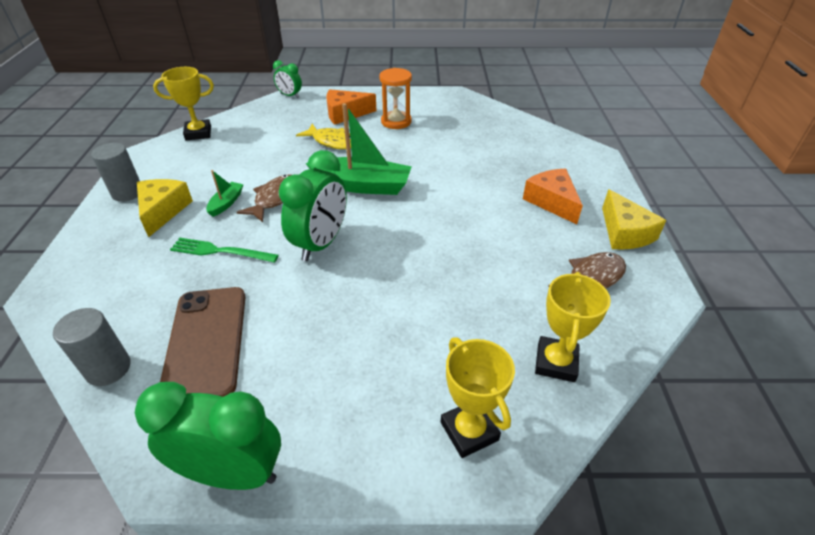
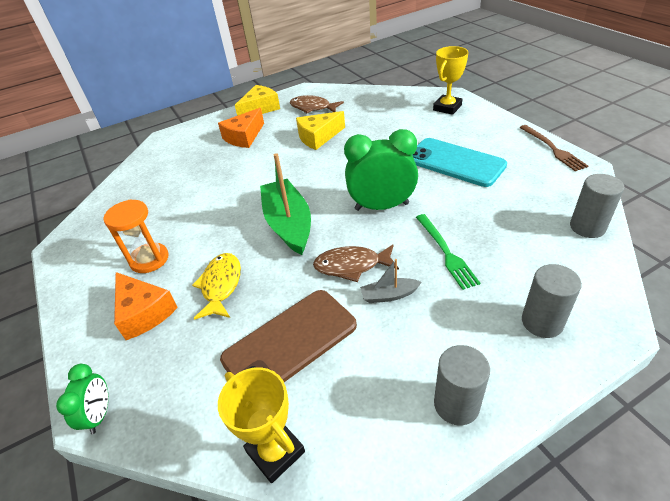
camera: 115 degrees left, 0 degrees up
(103, 259) = (542, 322): none -> grey cylinder
(163, 211) = (446, 337): yellow cheese -> yellow cheese (318, 137)
(206, 342) = (516, 202): brown phone -> brown phone (290, 342)
(226, 203) = (389, 295): green boat -> grey boat
(233, 473) = (552, 149): green clock -> brown fork
(324, 340) = (455, 162): none -> turquoise phone
(556, 362) = (384, 101): yellow trophy -> none

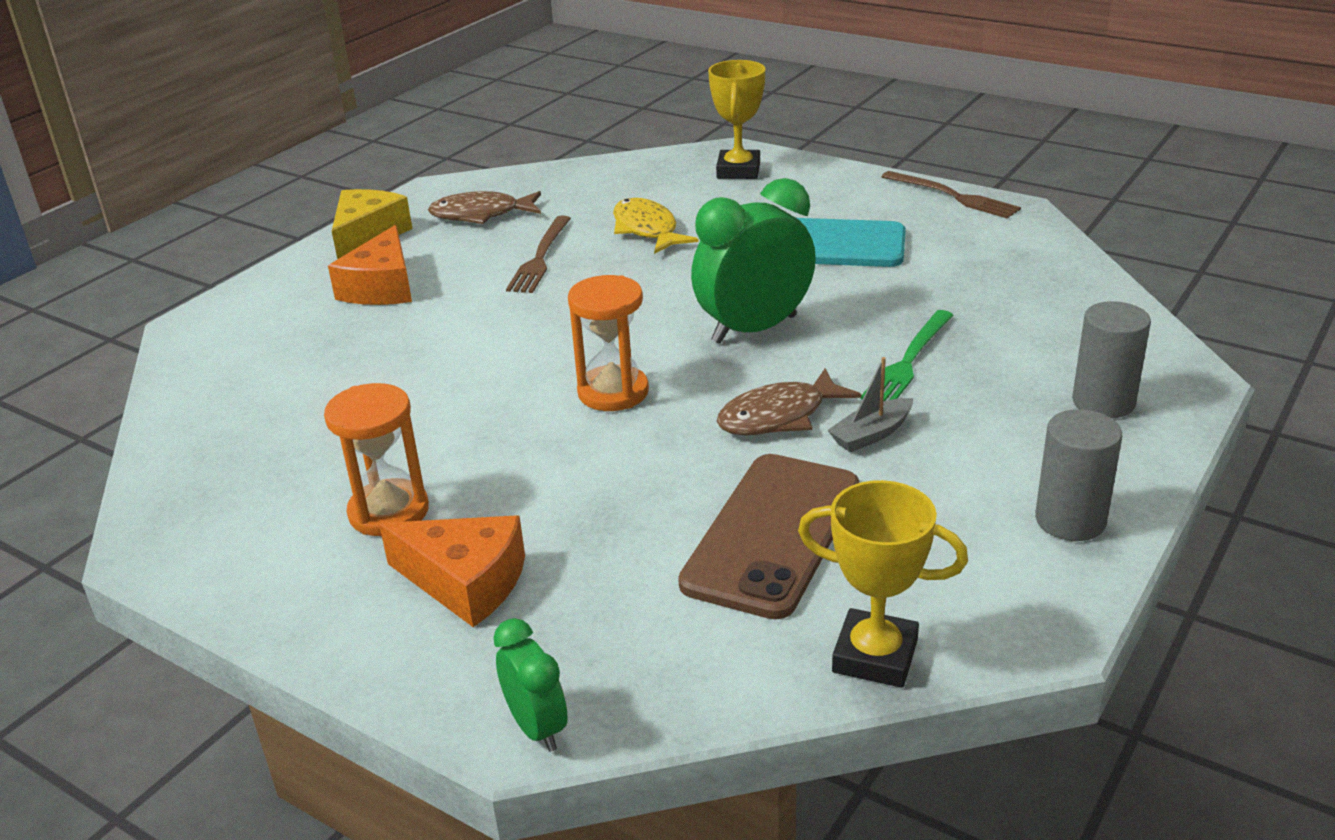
camera: 30 degrees left, 10 degrees down
(221, 285) = (575, 504): yellow fish -> yellow fish (647, 230)
(288, 224) = (613, 392): green boat -> orange hourglass
(318, 137) = (540, 257): yellow cheese -> brown fork
(446, 252) = (908, 361): green fork -> green fork turned 75 degrees clockwise
(587, 227) = (1076, 282): grey cylinder -> none

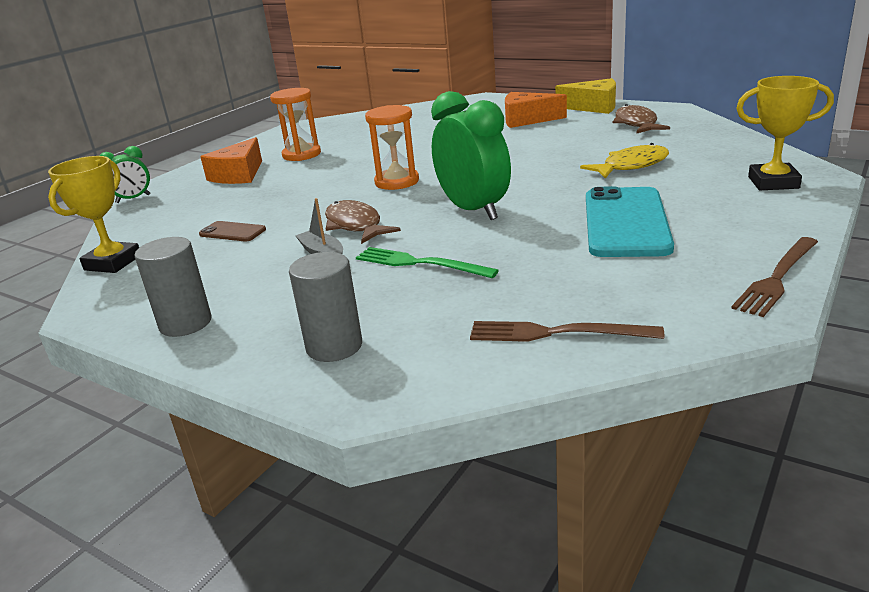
camera: 90 degrees right, 5 degrees down
(540, 257) = (575, 145): brown fork -> brown fork (556, 333)
(772, 534) = (232, 232): brown phone -> brown phone, size x0.46

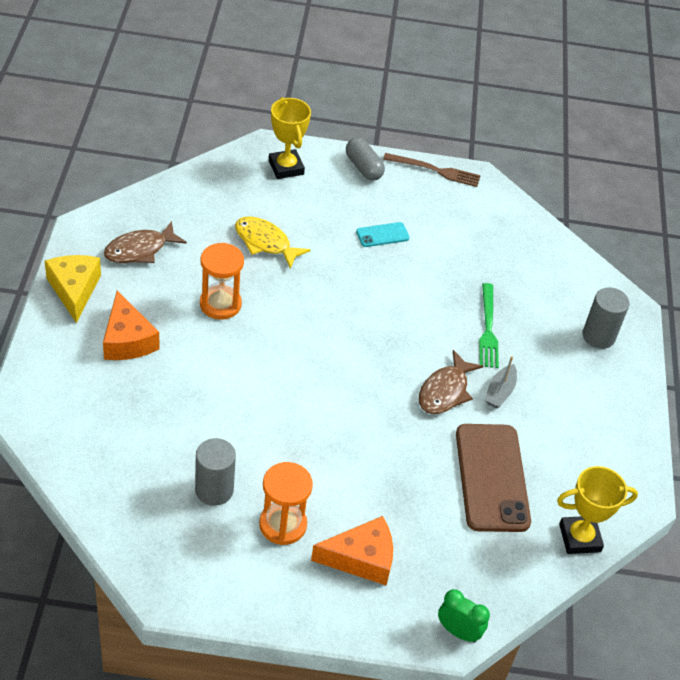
camera: 125 degrees left, 20 degrees up
(185, 323) = (621, 425): grey cylinder -> grey cylinder (214, 490)
(232, 232) = (491, 477): brown phone -> brown phone, size x2.16
(397, 182) = (343, 397): orange hourglass -> orange hourglass (220, 304)
(473, 210) = (389, 323): green clock -> none
(556, 333) = (535, 247): brown fork -> none
(626, 222) = (382, 235): turquoise phone -> turquoise phone, size x0.46
(779, 226) = (363, 167): none -> grey capsule

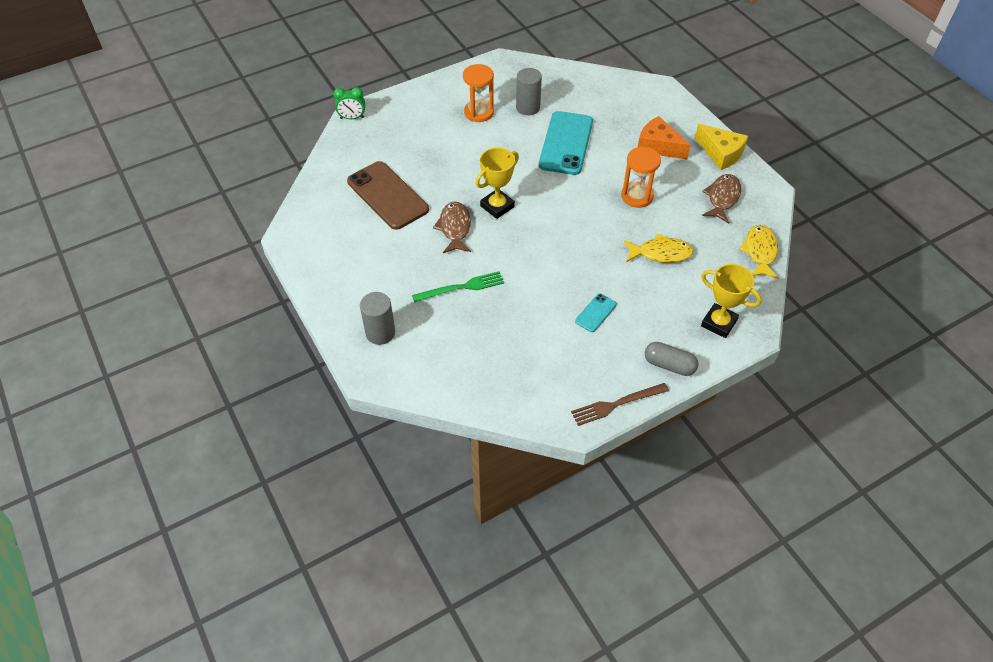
camera: 150 degrees right, 5 degrees up
(175, 190) = (760, 252): none -> yellow fish
(224, 410) = (566, 143): none -> turquoise phone
(361, 558) = (426, 120): orange cheese -> none
(488, 329) = (461, 287): green fork -> green fork turned 105 degrees clockwise
(500, 392) = (420, 248): grey boat -> none
(579, 538) = (314, 193): yellow trophy -> yellow trophy (497, 206)

